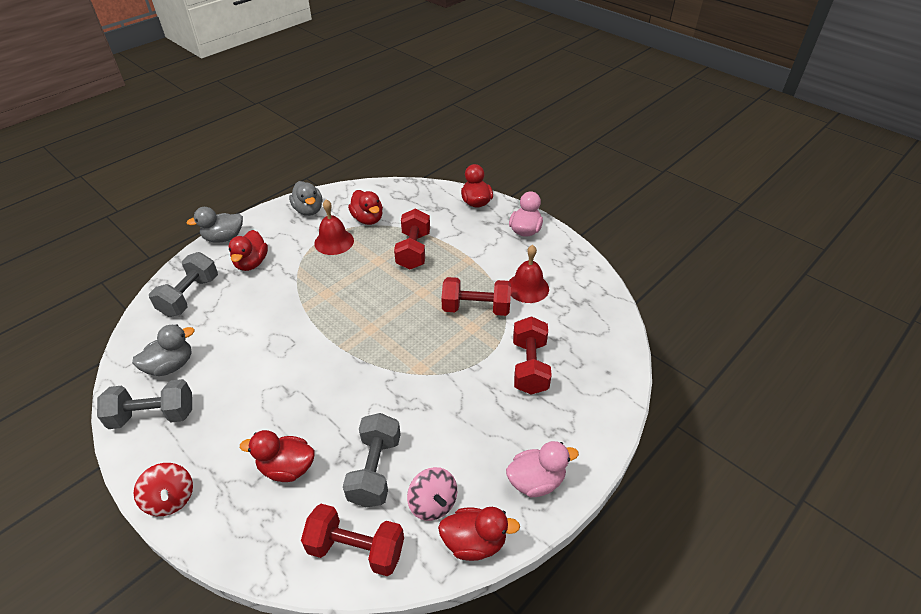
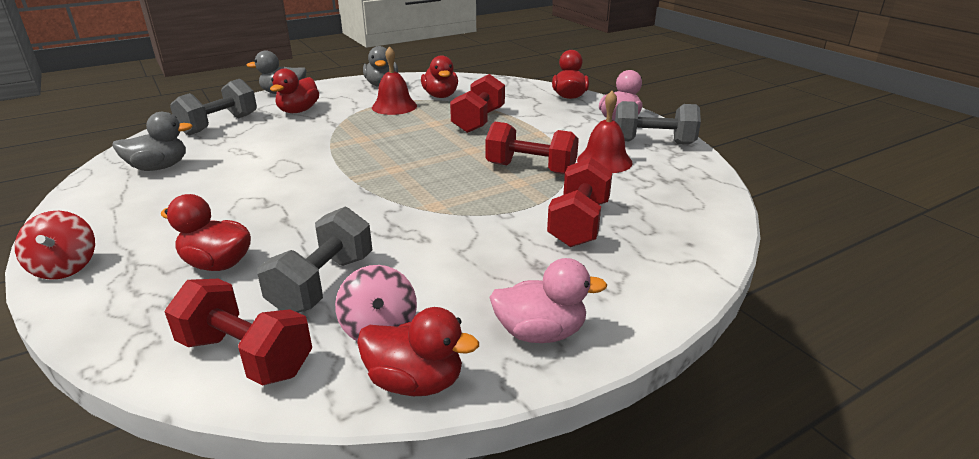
camera: 15 degrees right, 15 degrees down
(153, 415) = (108, 200): grey dumbbell -> grey dumbbell (653, 142)

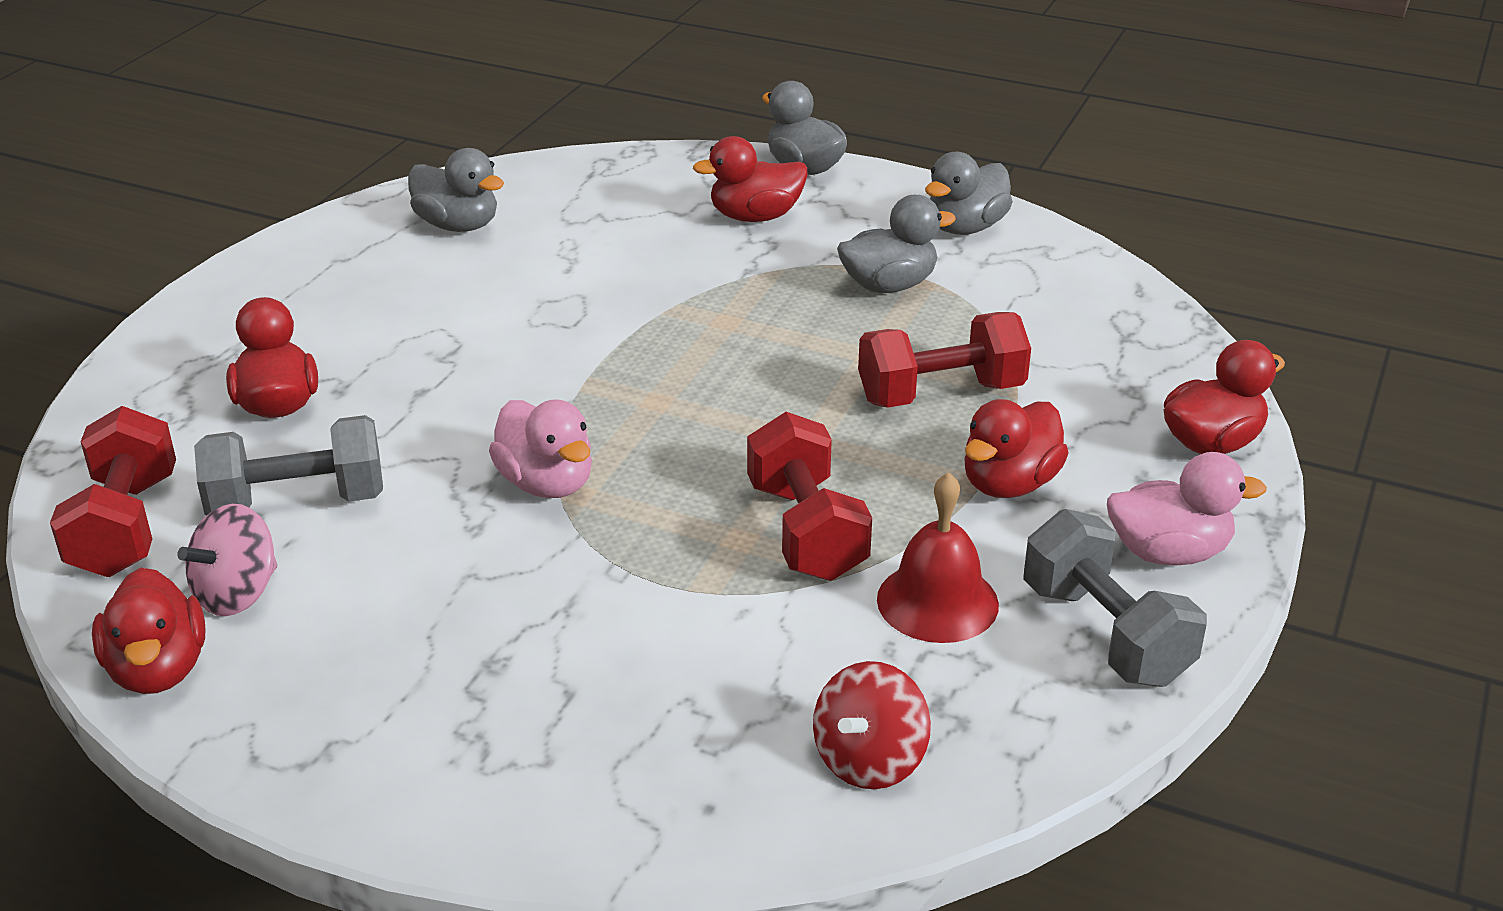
camera: 55 degrees right, 5 degrees up
(65, 267) = (193, 316): red spinning top -> red spinning top (869, 760)
(219, 125) = (628, 187): grey dumbbell -> none
(394, 106) = (889, 285): red bell -> grey duck
(440, 96) = (1000, 305): red duck -> red duck (1009, 484)
(540, 333) = (324, 731): pink duck -> pink duck (547, 483)
(579, 224) = (658, 658): red dumbbell -> none

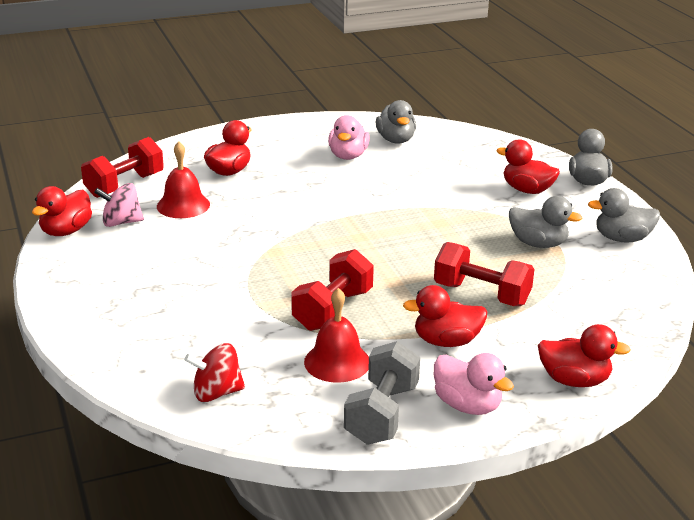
camera: 45 degrees right, 5 degrees down
(297, 503) = (183, 205): grey dumbbell -> red bell
(547, 483) = (270, 242): pink duck -> pink duck (348, 156)

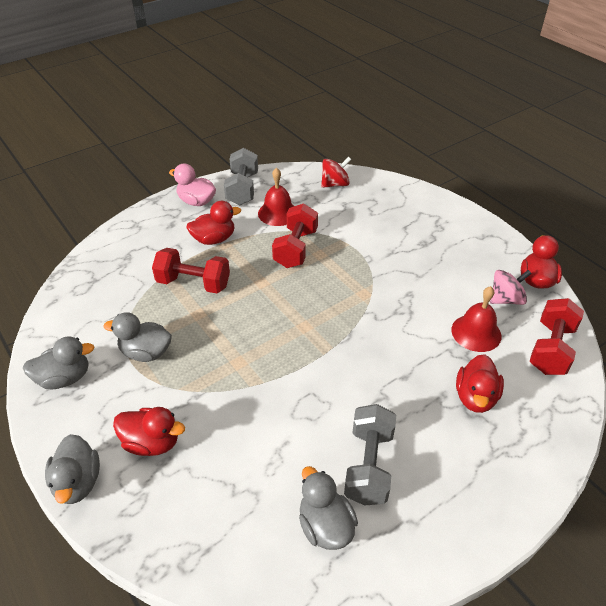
camera: 165 degrees right, 15 degrees up
(348, 156) = (369, 465): pink duck -> grey dumbbell
(574, 380) = (133, 227): red duck -> none

